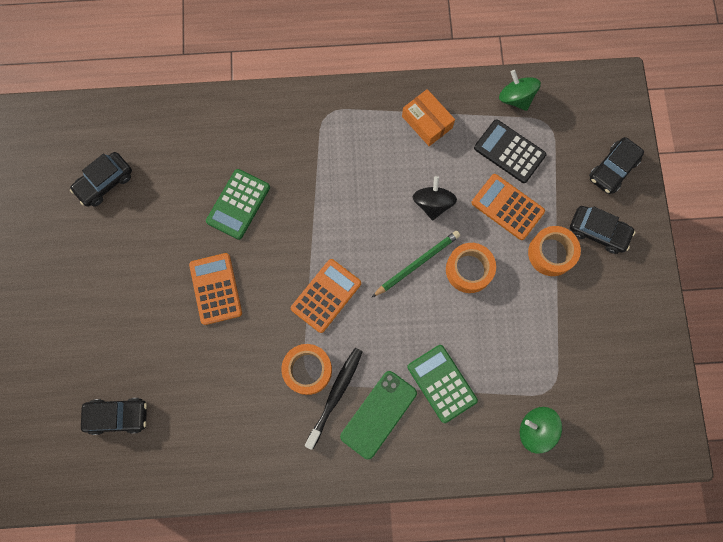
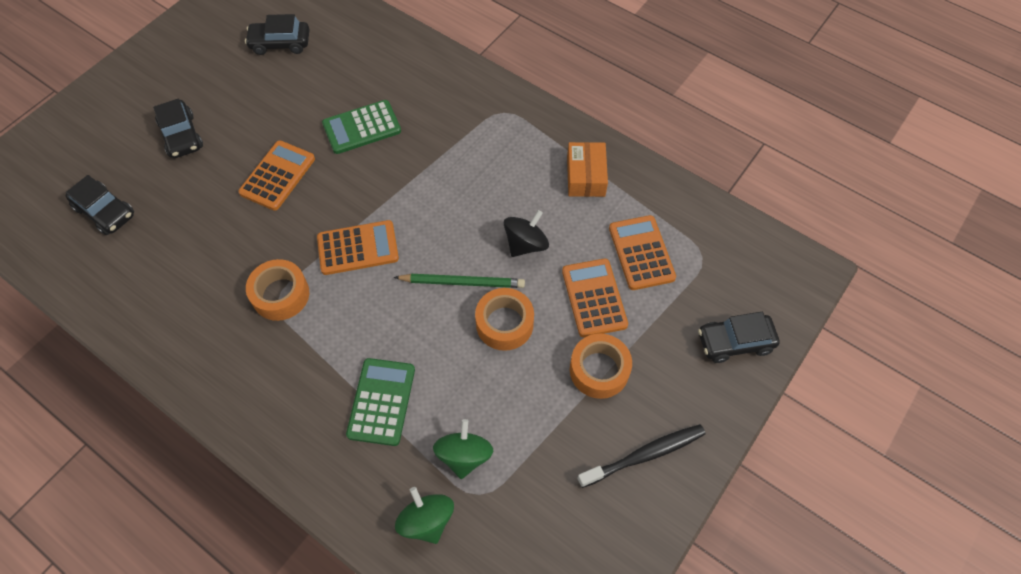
camera: 40 degrees right, 15 degrees down
(335, 395) = (281, 334): black toothbrush -> black toothbrush (644, 455)
(378, 414) = (299, 381): green phone -> none
(509, 151) = (641, 253): black calculator -> orange calculator
(516, 98) = (690, 213): green spinning top -> green spinning top (464, 455)
(598, 232) = (666, 387): black car -> black car (182, 136)

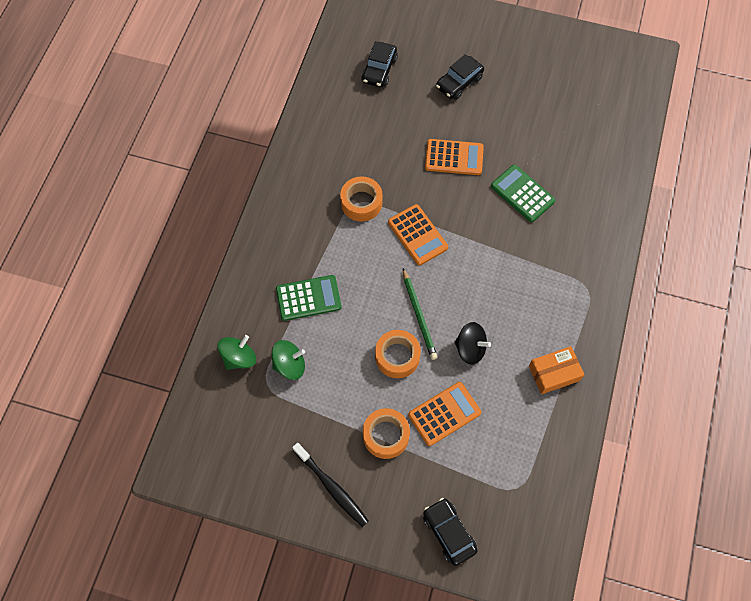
camera: 70 degrees right, 5 degrees up
(280, 43) = (573, 104): black car -> none
(641, 253) = (500, 438): orange calculator -> none

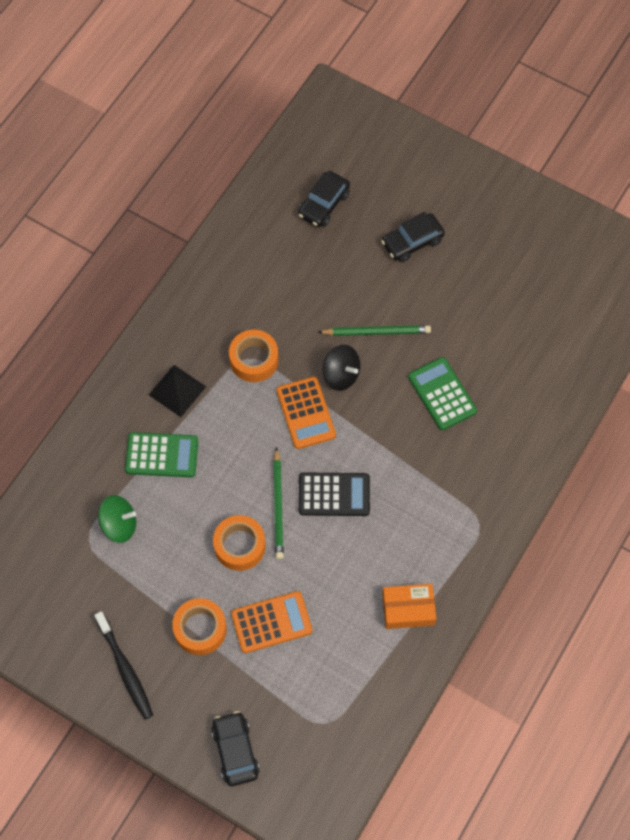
camera: 15 degrees right, 0 degrees up
(239, 358) = (67, 503): green spinning top -> none
(305, 242) = (177, 390): none -> black pyramid
(454, 157) = (376, 332): orange calculator -> green pencil
(462, 295) = (334, 495): none -> black calculator
(470, 348) = (323, 558): black spinning top -> black spinning top (341, 375)

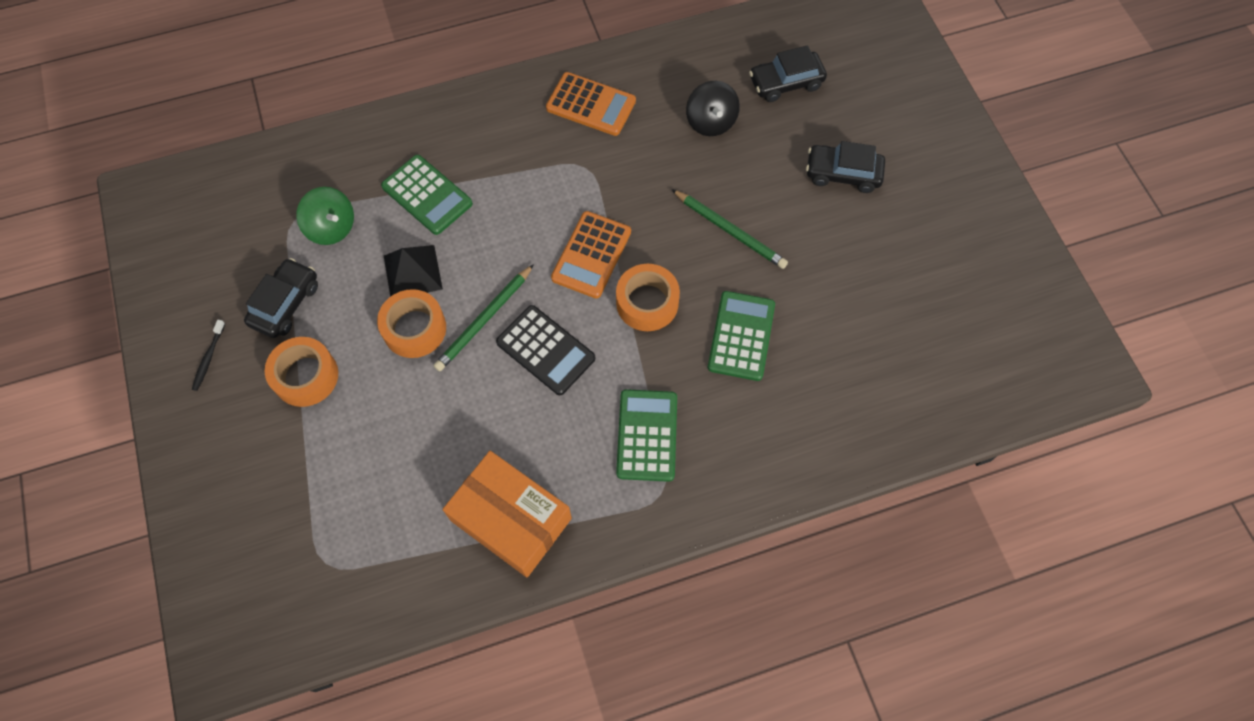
camera: 40 degrees right, 0 degrees up
(125, 669) = (208, 358): black toothbrush -> black toothbrush, size x0.53
(177, 390) = (495, 150): black pyramid -> black pyramid (413, 272)
(235, 751) = (222, 517): black car -> black car (285, 304)
(254, 360) = (589, 173): orange tape -> orange tape (647, 303)
(271, 622) = (373, 423): orange calculator -> orange calculator (591, 105)
(341, 375) = (658, 245): black spinning top -> black spinning top (711, 121)
(408, 609) = (511, 519): orange box -> orange box, size x1.52
(441, 497) = (647, 435): none -> green calculator

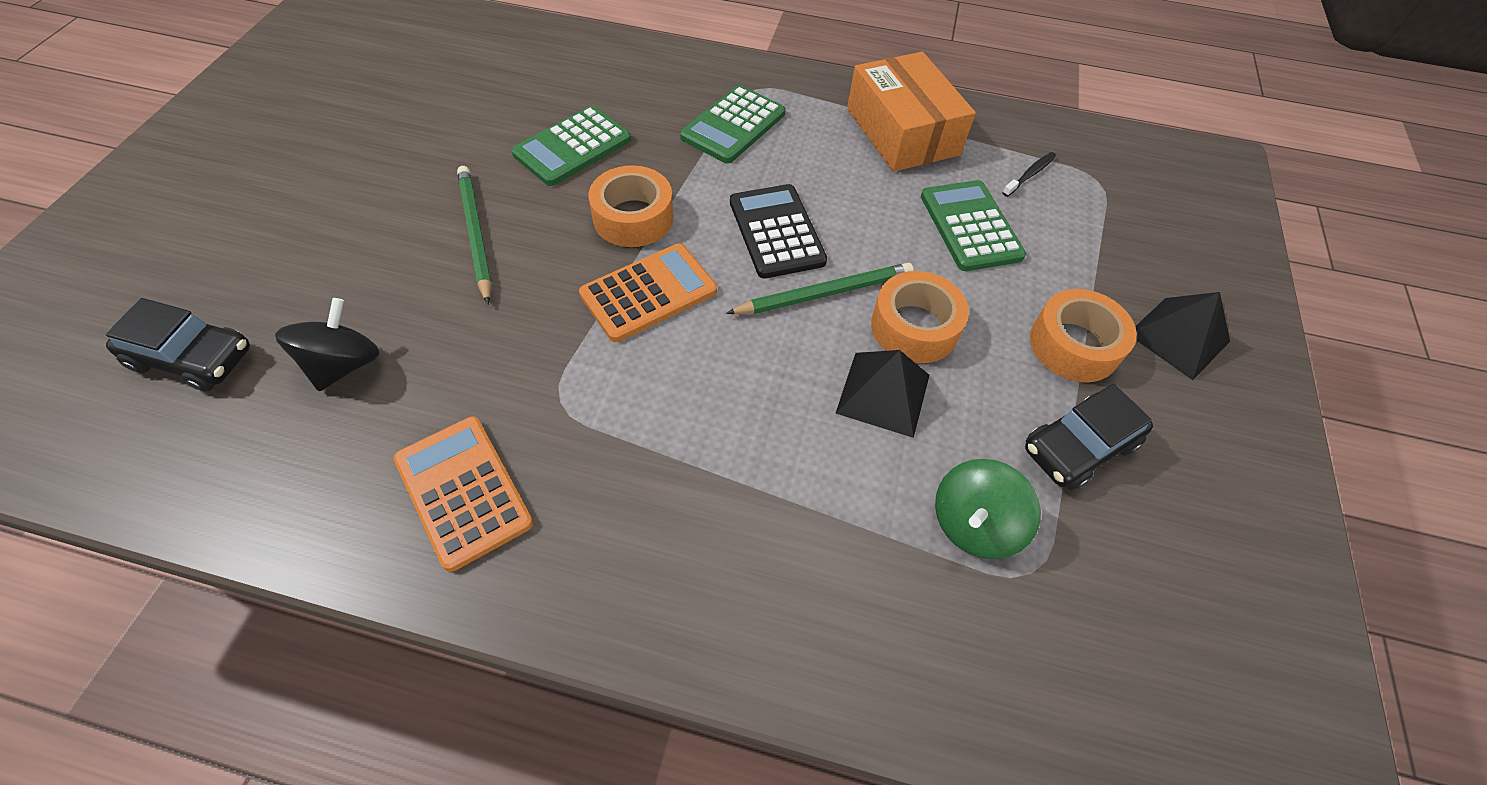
camera: 150 degrees left, 10 degrees down
(208, 358) = (1206, 432): black toothbrush -> black toothbrush (1030, 174)
(235, 426) = (1178, 337): none -> black pyramid
(331, 227) = (974, 524): green spinning top -> green spinning top turned 120 degrees counterclockwise
(427, 195) = (805, 491): green calculator -> green calculator (970, 226)
(842, 174) = (291, 221): black car -> none

